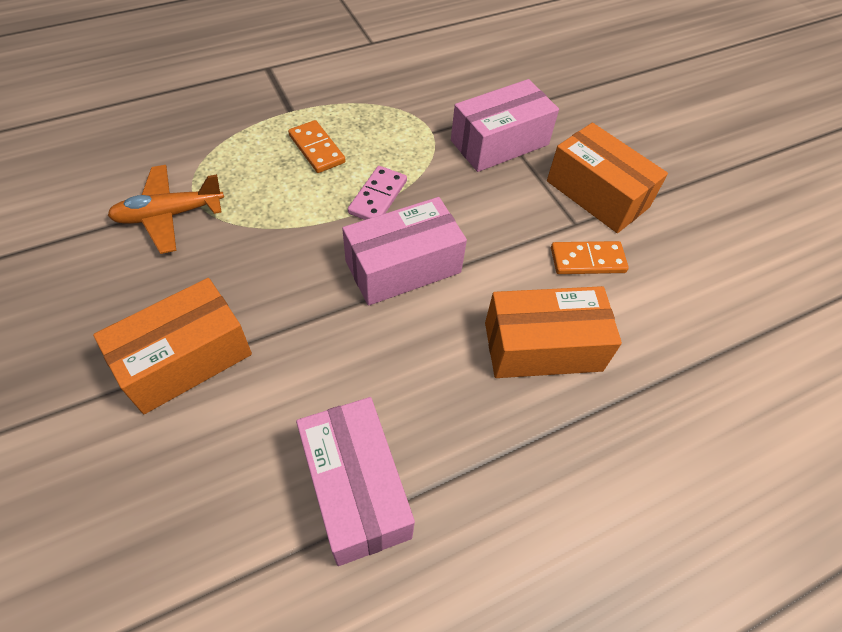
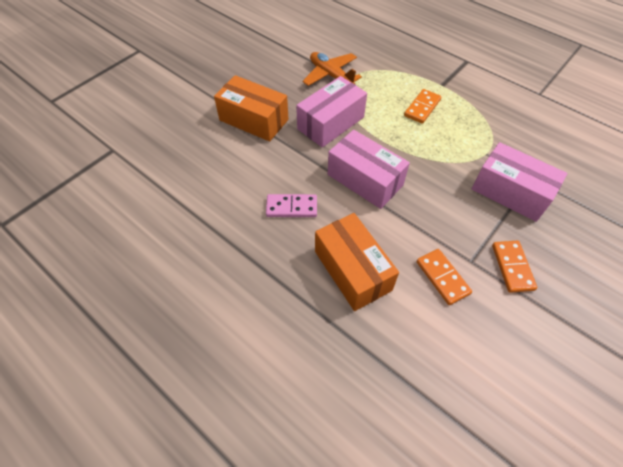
camera: 70 degrees right, 0 degrees up
(355, 489) = (217, 212): pink box -> pink box (330, 123)
(377, 197) = (408, 148): pink domino -> pink domino (291, 207)
(597, 194) = (512, 267): orange box -> orange domino

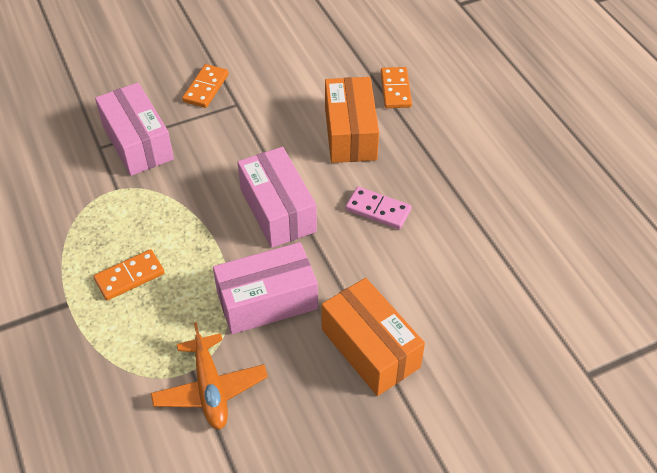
camera: 155 degrees left, 5 degrees down
(442, 277) = (273, 101): orange domino -> orange domino (395, 89)

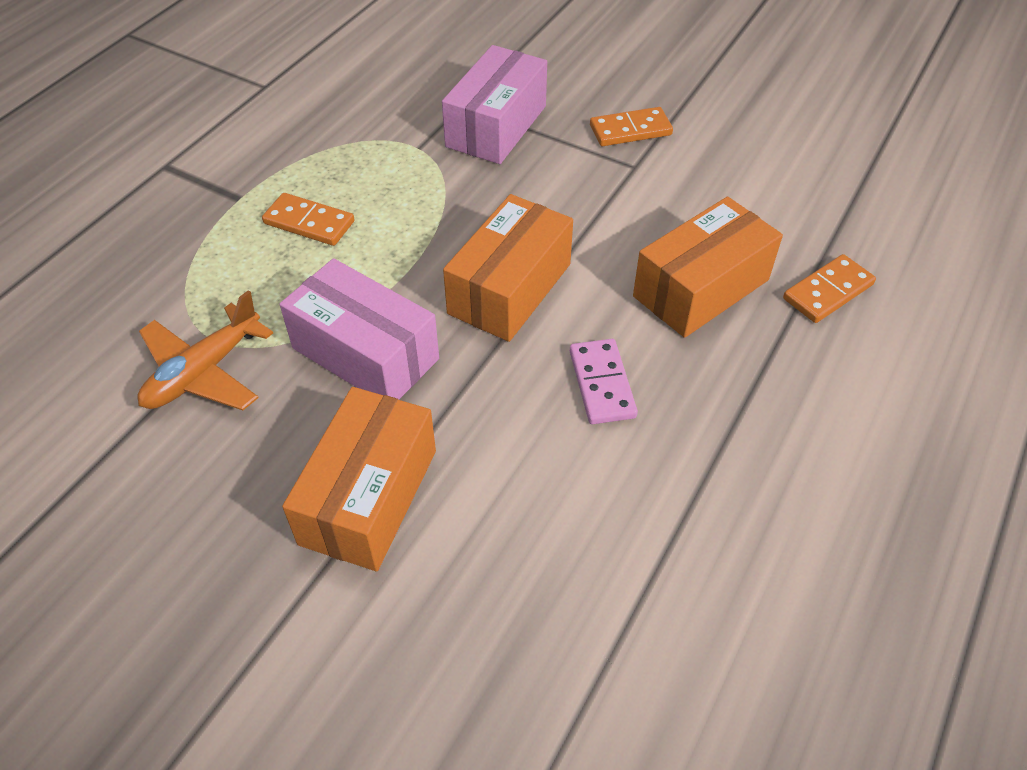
camera: 55 degrees right, 0 degrees up
(277, 210) = (509, 288): pink box -> orange box

